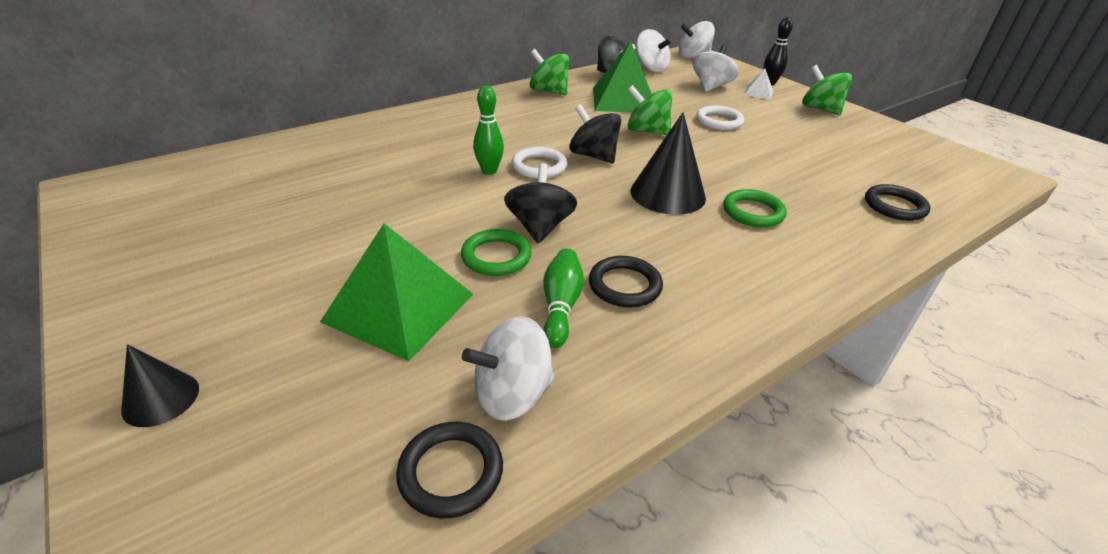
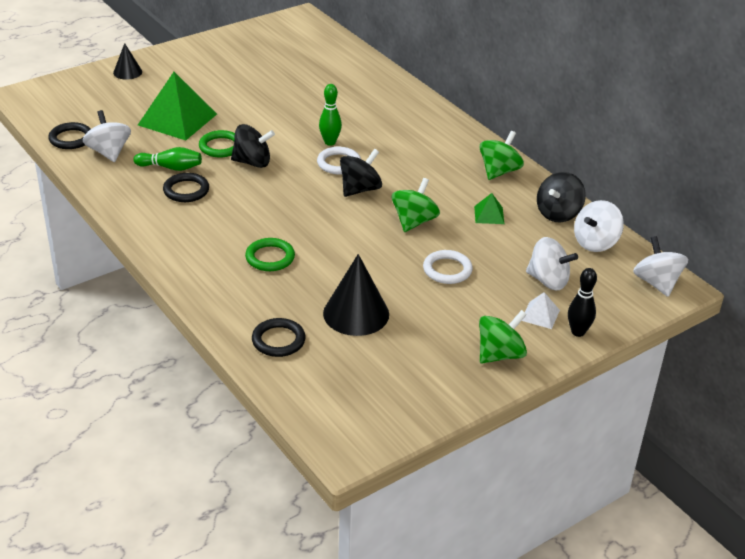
camera: 90 degrees right, 0 degrees up
(623, 100) = (489, 215): green pyramid -> green pyramid, size x0.46
(667, 194) = (297, 220): black cone -> black cone (356, 313)

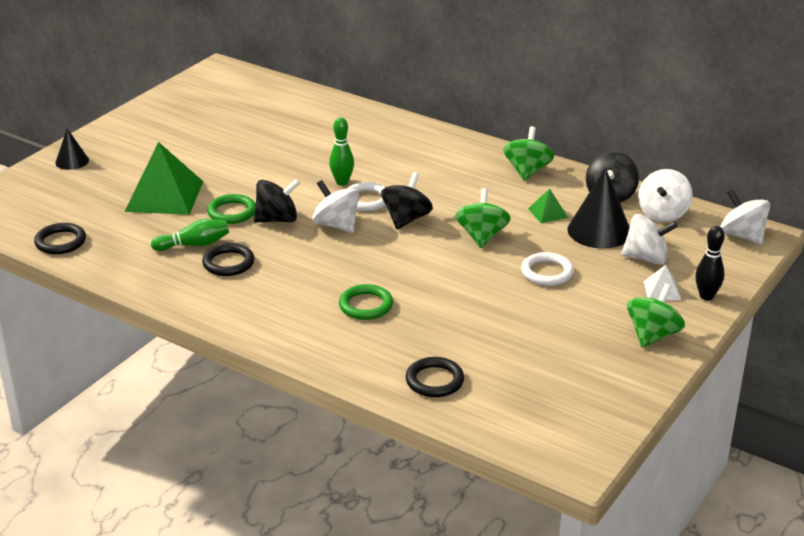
camera: 20 degrees left, 5 degrees down
(109, 152) = (114, 246): white spinning top -> white spinning top (336, 225)
(356, 313) = (491, 335): black cone -> black cone (599, 231)

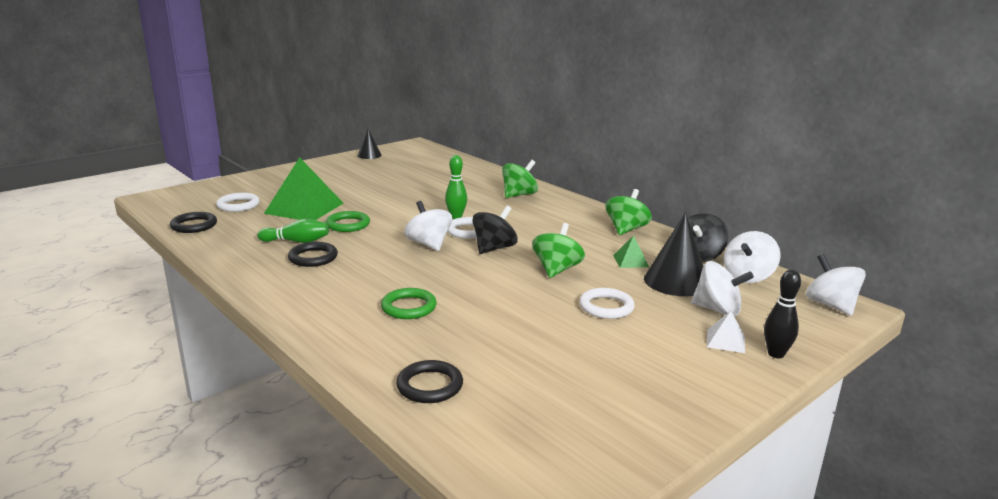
camera: 15 degrees right, 10 degrees down
(72, 161) = (257, 180): black cone -> black cone (369, 155)
(84, 204) = (238, 205): none -> white ring
(277, 219) = (381, 234): black spinning top -> none
(652, 335) = (699, 382): green spinning top -> green spinning top (519, 195)

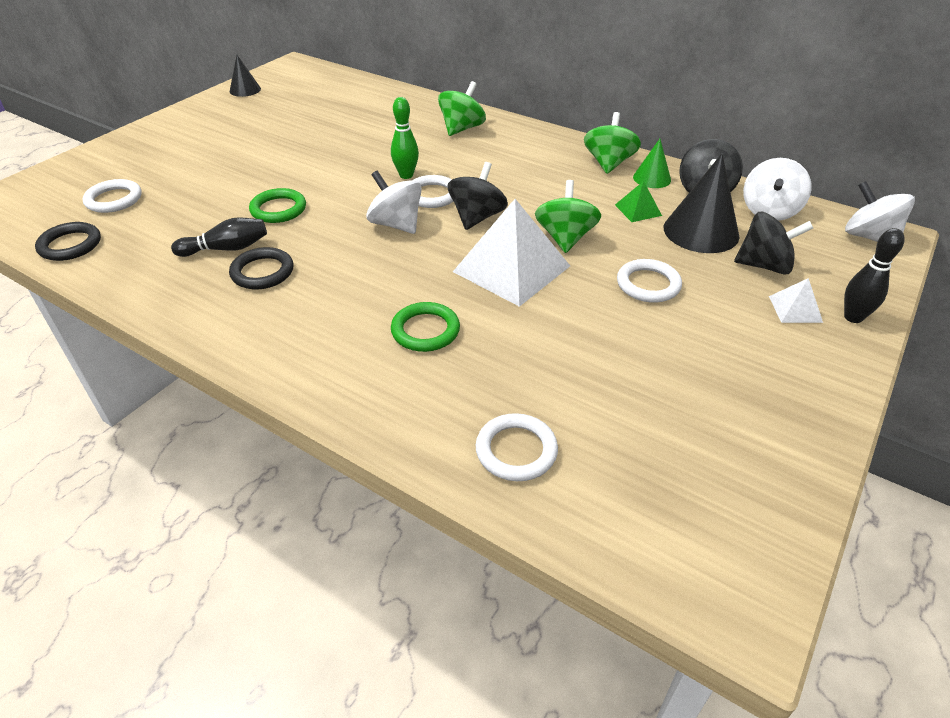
camera: 15 degrees left, 20 degrees up
(297, 241) = (226, 249): green bowling pin -> black bowling pin
(304, 208) = (206, 191): green pyramid -> none
(429, 386) = (516, 450): black ring -> white ring
(500, 281) = (512, 268): none -> white pyramid
(657, 243) = (652, 178): none -> green cone
(717, 310) = (764, 265): white spinning top -> black spinning top

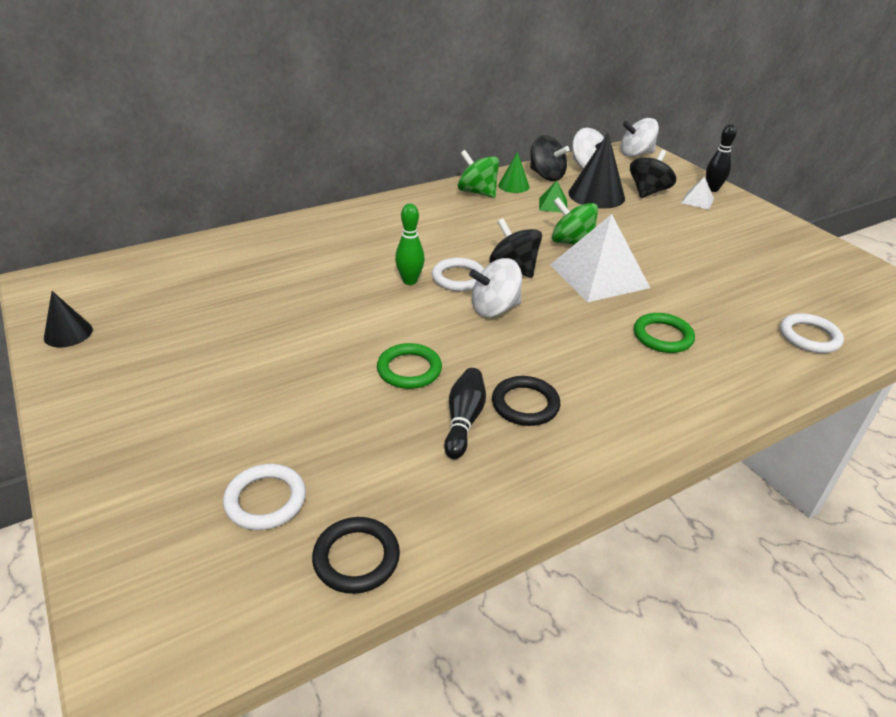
camera: 65 degrees left, 5 degrees down
(462, 129) = (349, 230): green spinning top -> none
(648, 284) = (648, 233): white ring -> none

